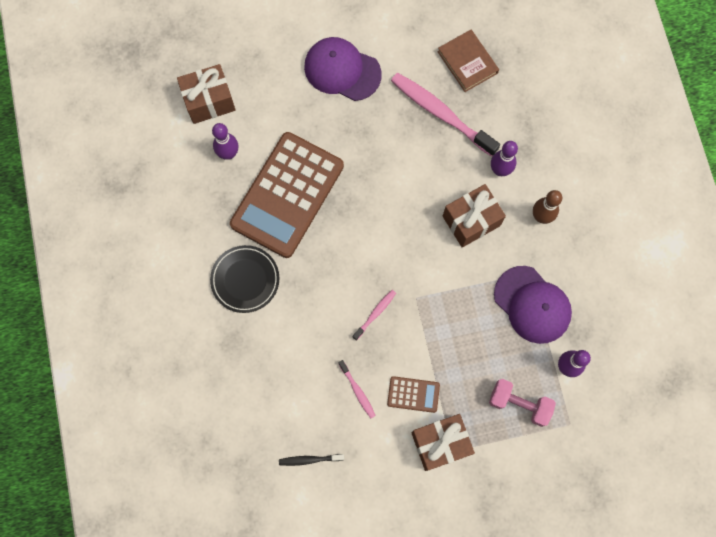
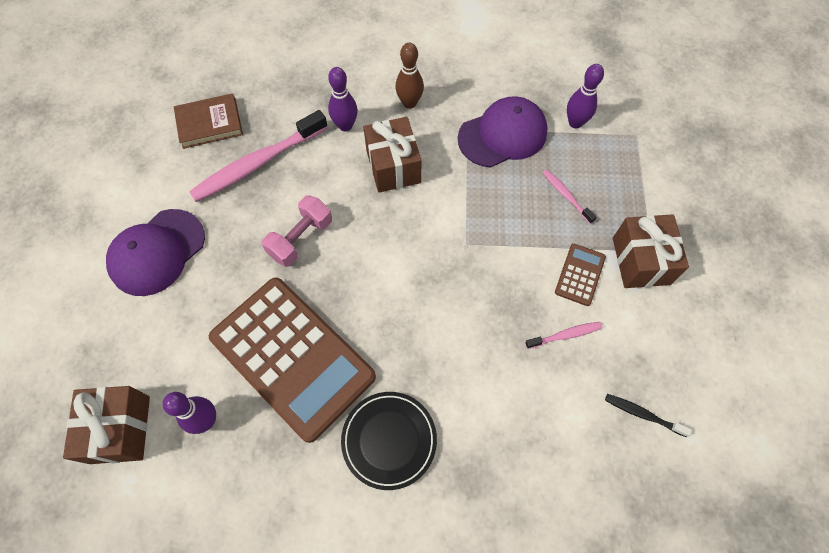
camera: 75 degrees left, 10 degrees down
(309, 459) = (643, 414): black toothbrush -> black toothbrush turned 105 degrees clockwise
(375, 314) = (474, 291): pink toothbrush -> pink toothbrush (566, 196)
(519, 404) = (608, 174): pink dumbbell -> pink dumbbell (300, 239)

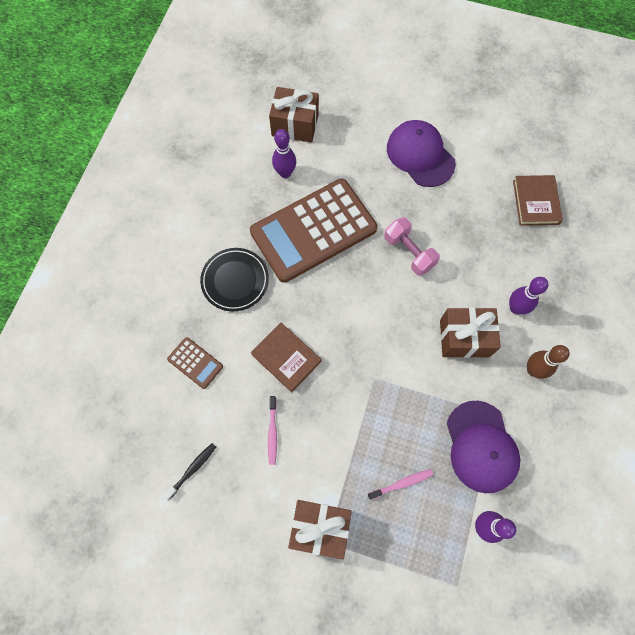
camera: 105 degrees right, 5 degrees up
(257, 163) = (487, 232): pink toothbrush -> none
(473, 344) = (286, 358): none -> brown book
(580, 275) = (321, 465): brown calculator -> brown calculator (195, 363)

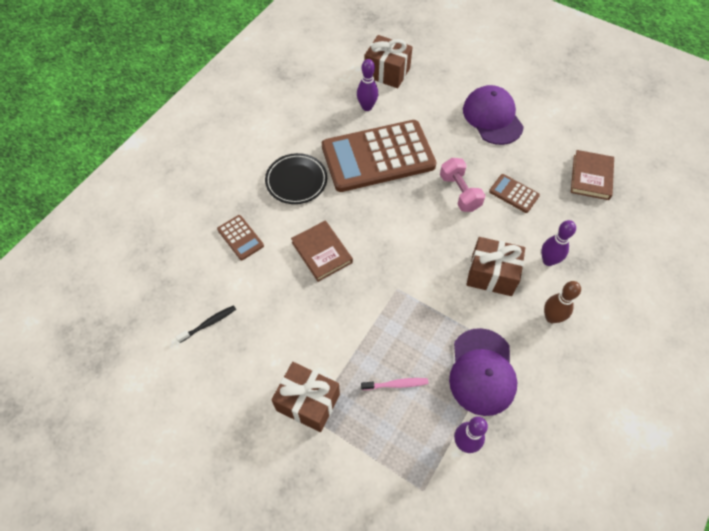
camera: 15 degrees right, 10 degrees down
(272, 432) = (290, 310): pink toothbrush -> none
(464, 240) = (514, 193): none -> brown calculator

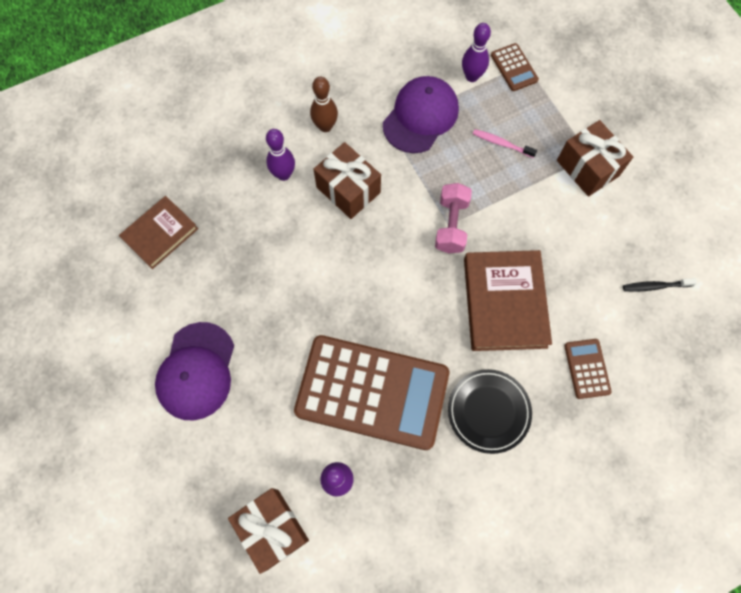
camera: 150 degrees left, 10 degrees up
(322, 252) = (504, 302): brown book -> brown book, size x1.56
(459, 192) = (312, 293): pink dumbbell -> pink dumbbell (451, 225)
(514, 193) = (257, 259): brown calculator -> brown calculator (514, 68)

